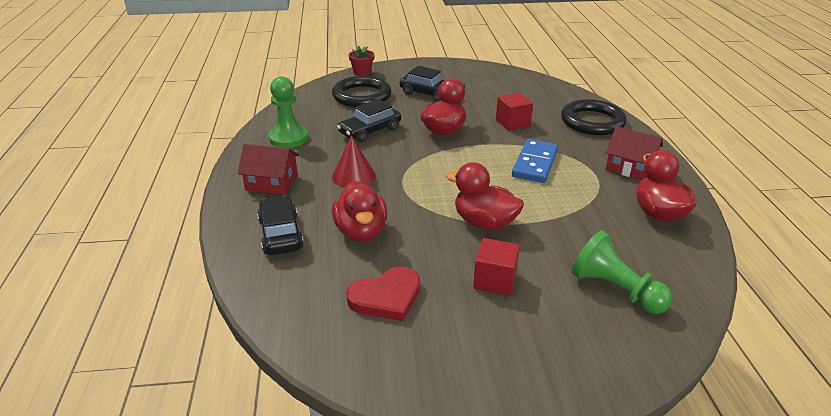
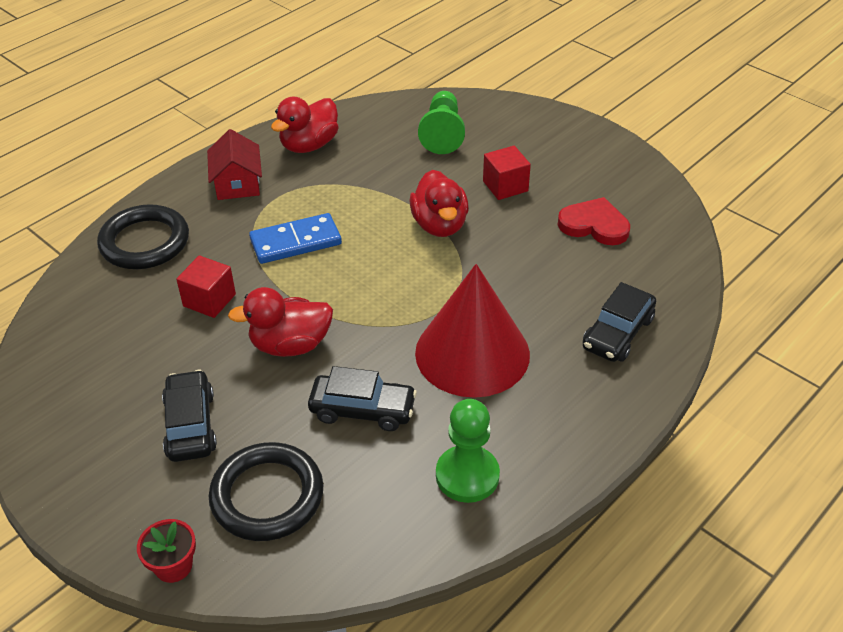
camera: 130 degrees left, 10 degrees up
(272, 182) = (563, 408): red house -> none
(353, 176) = (472, 353): red cone -> red cone, size x1.92
(361, 232) = (546, 286): red duck -> none

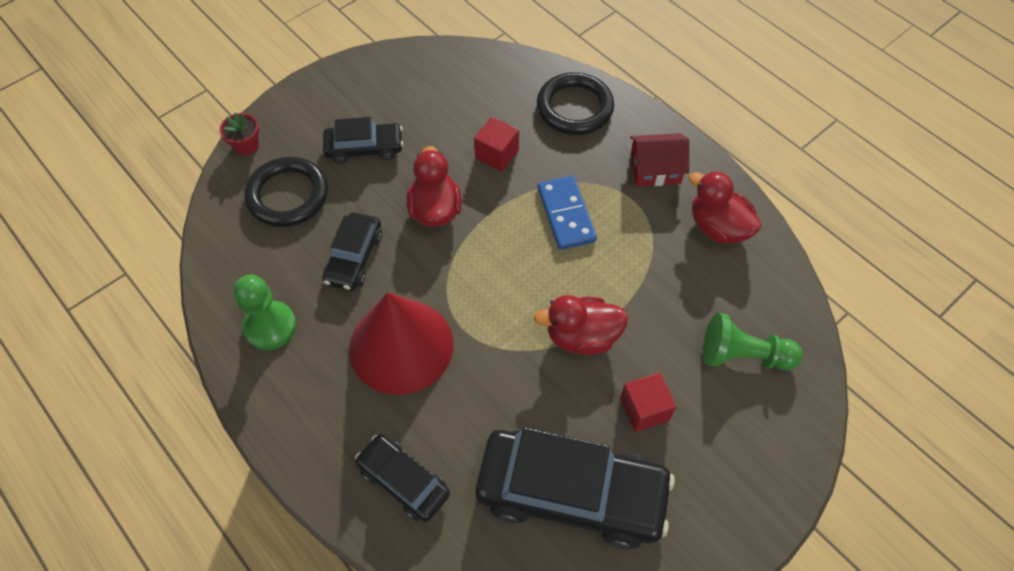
camera: 95 degrees right, 15 degrees up
(594, 225) = (571, 493): red heart -> black car

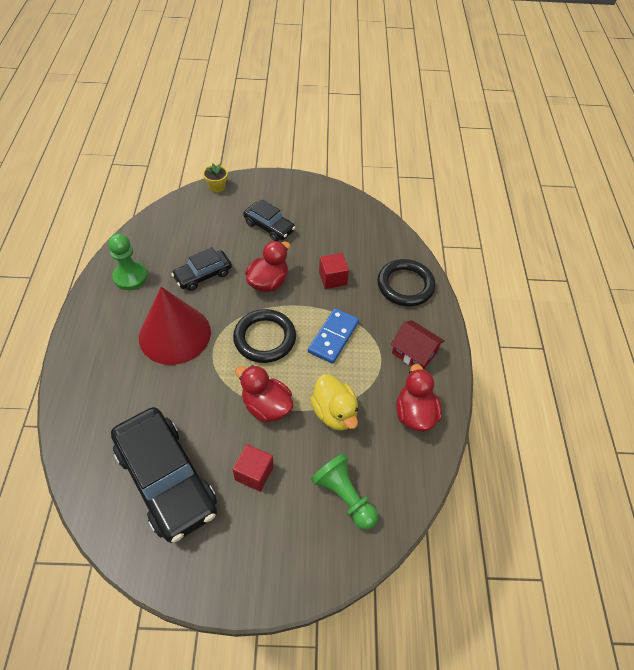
camera: 40 degrees right, 5 degrees down
(246, 145) = (217, 187): red flower pot -> yellow flower pot
(288, 195) = (208, 223): black ring -> black ring (264, 338)
(404, 481) = (101, 399): black car -> none
(650, 287) = (334, 413): none -> yellow duck

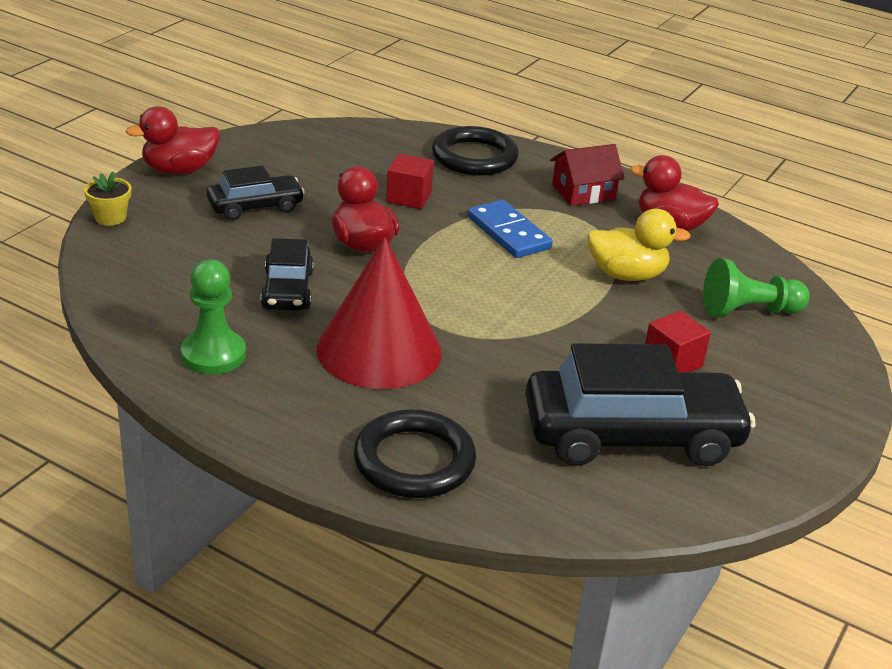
camera: 60 degrees left, 20 degrees down
(264, 338) = (461, 281): black ring -> black ring (414, 461)
(266, 406) = (576, 318): red duck -> red duck (179, 170)

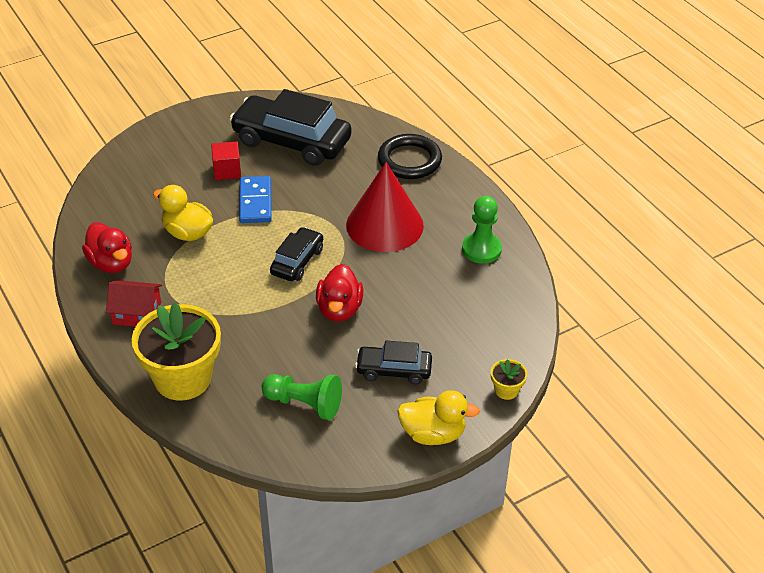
camera: 150 degrees left, 10 degrees up
(179, 170) = (433, 434): red duck -> yellow duck
(287, 290) = (413, 284): black car -> black car (297, 261)
(409, 197) = (272, 346): red cube -> none
(474, 157) = (183, 378): black ring -> yellow flower pot
(509, 233) = (230, 290): blue domino -> blue domino (255, 202)
(749, 311) = (144, 187): green pawn -> green pawn (304, 404)

